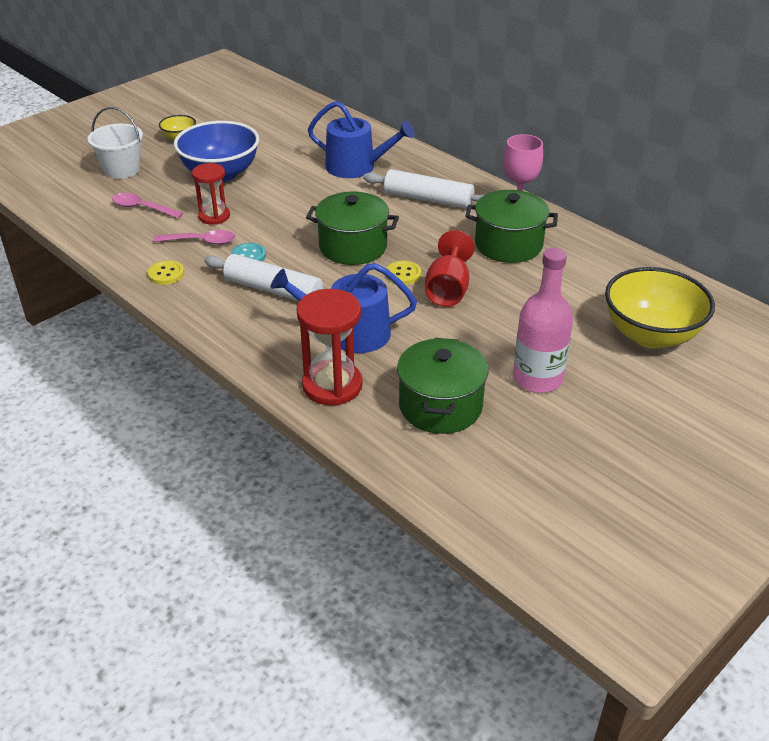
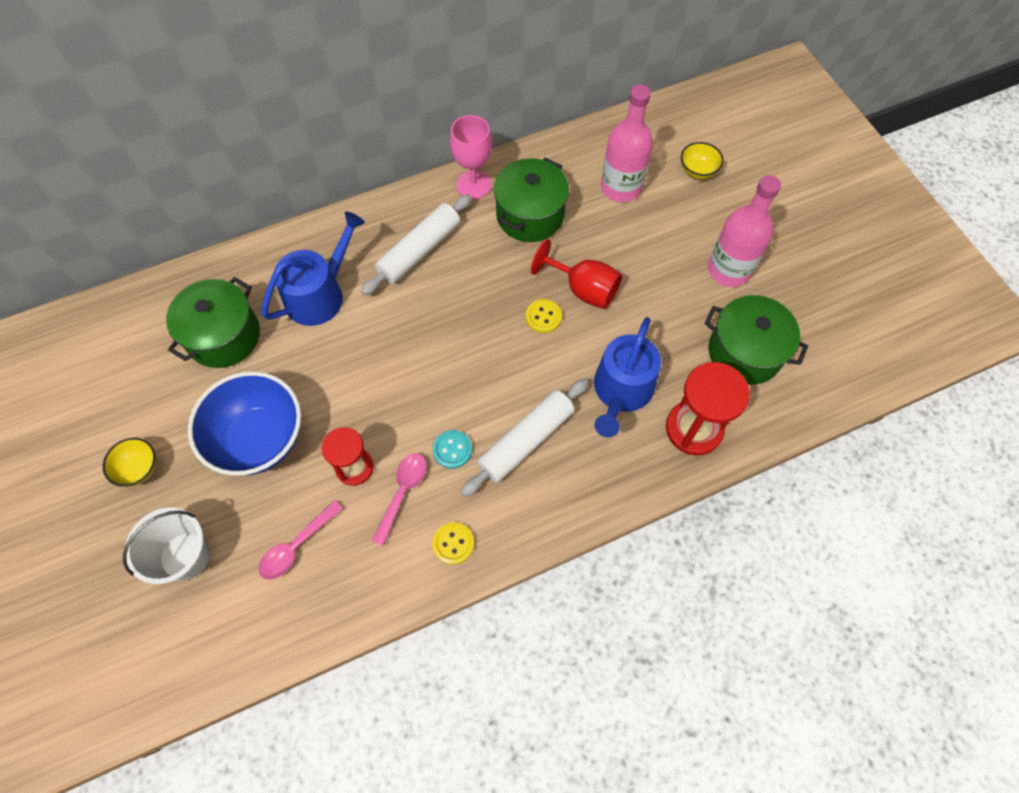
camera: 70 degrees left, 25 degrees up
(353, 247) = (478, 345): green pot -> green pot (224, 336)
(585, 289) = (621, 187): none -> pink bottle
(651, 335) = (697, 171): yellow bowl -> yellow bowl, size x0.47

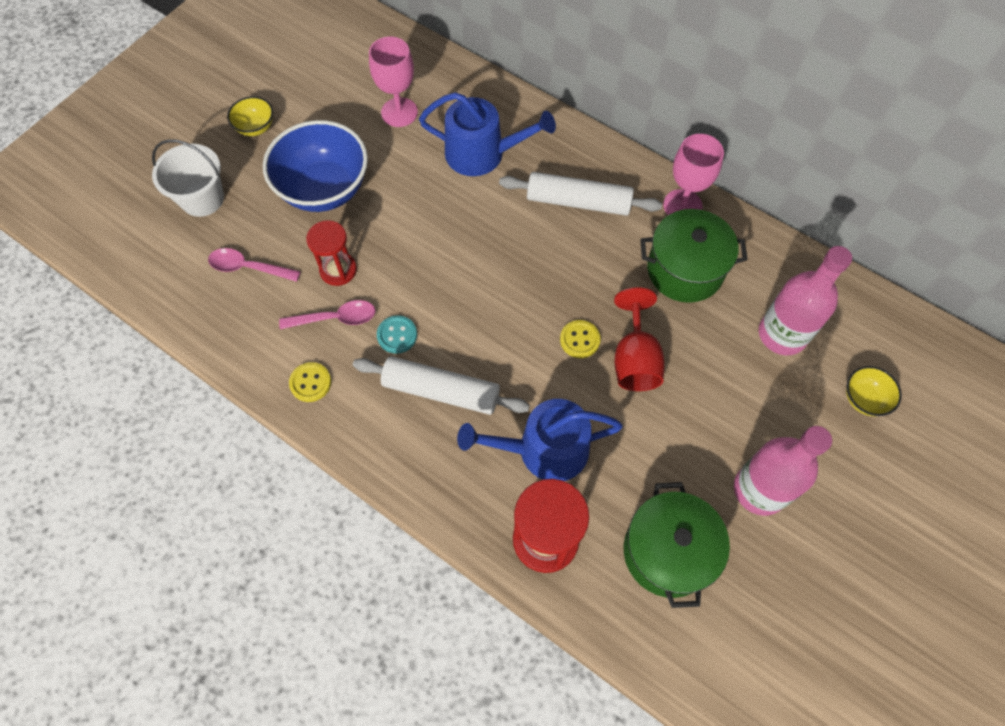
camera: 60 degrees right, 0 degrees up
(224, 336) = (399, 112): green pot -> pink goblet

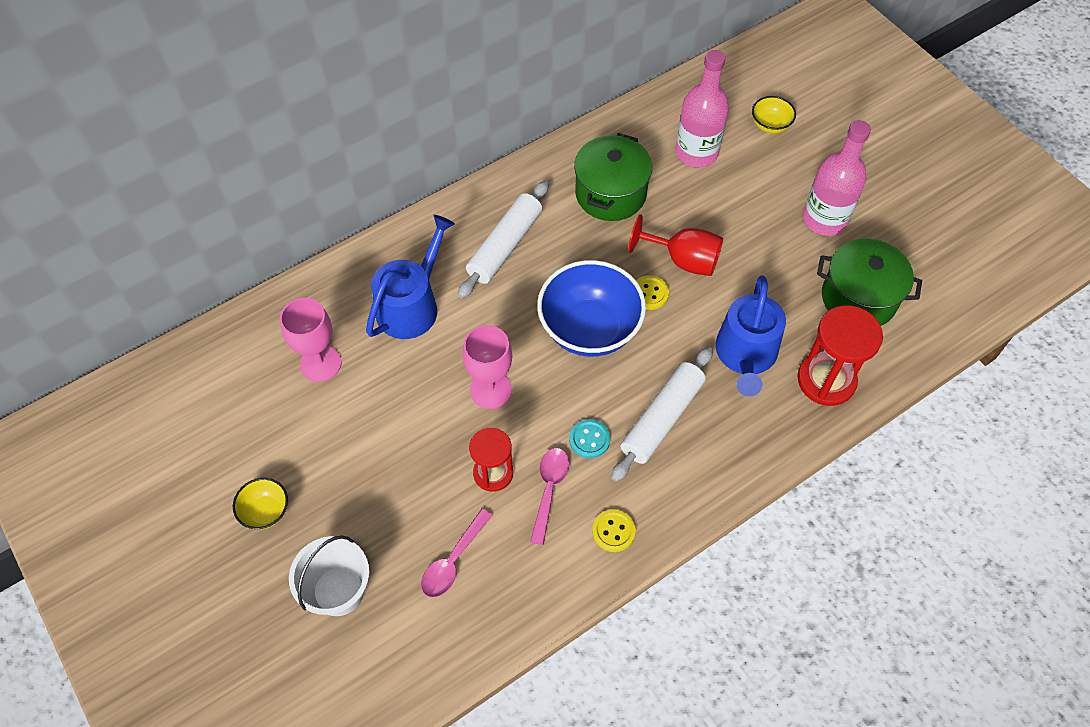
camera: 70 degrees left, 5 degrees down
(324, 189) = (386, 461): blue bowl -> blue bowl (589, 329)
(682, 205) = (544, 171): pink goblet -> pink goblet (490, 390)

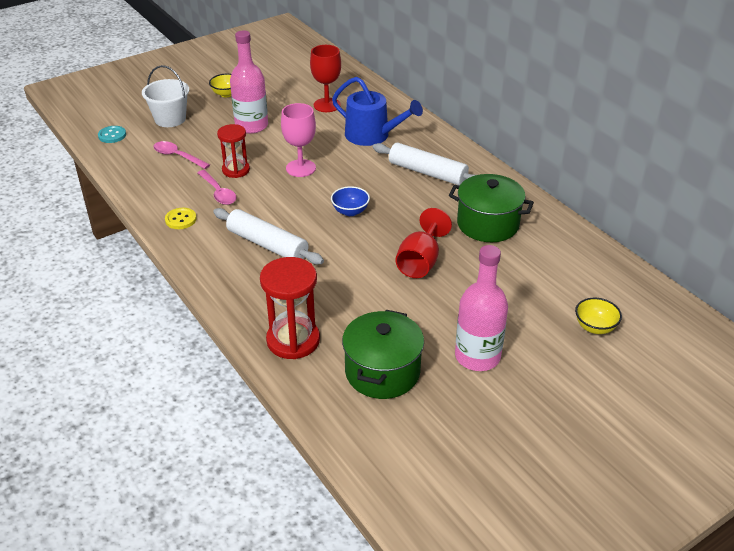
camera: 90 degrees right, 20 degrees down
(320, 363) = (327, 105): pink goblet -> red goblet
(549, 490) = (218, 192): pink spoon -> pink spoon turned 45 degrees clockwise
(589, 329) = (350, 211): blue bowl -> blue bowl, size x0.47
(589, 439) = (255, 210): turquoise button -> turquoise button (112, 135)
(649, 293) = (385, 242): yellow button -> none
(696, 152) = (546, 275): pink bottle -> pink bottle (251, 126)
(746, 355) = (322, 293): blue watering can -> none

